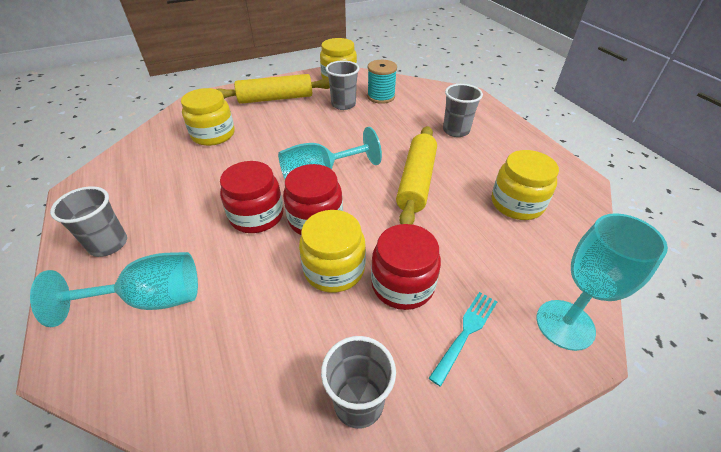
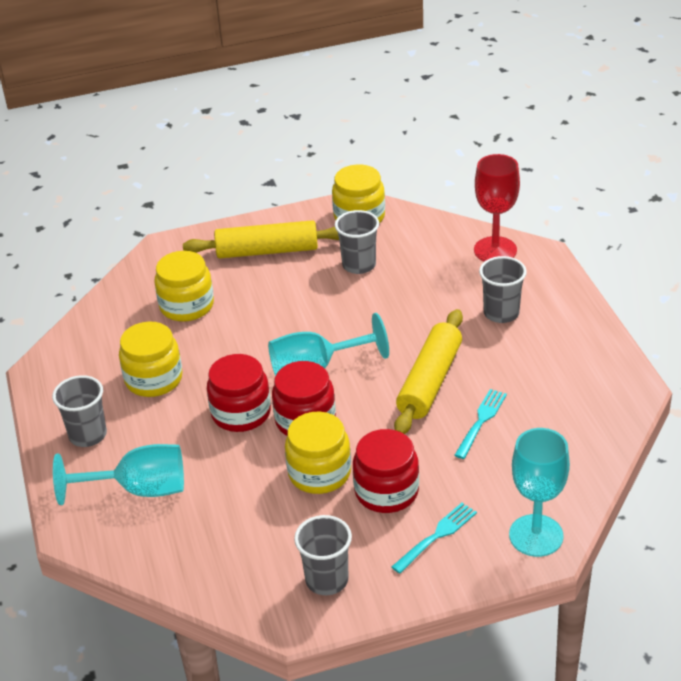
camera: 10 degrees right, 5 degrees down
(381, 96) = (413, 253): turquoise spool -> none
(437, 93) = (495, 250): none -> red goblet
(469, 212) = (481, 422): none -> turquoise fork
(517, 203) = (540, 415): yellow jar -> yellow jar (154, 379)

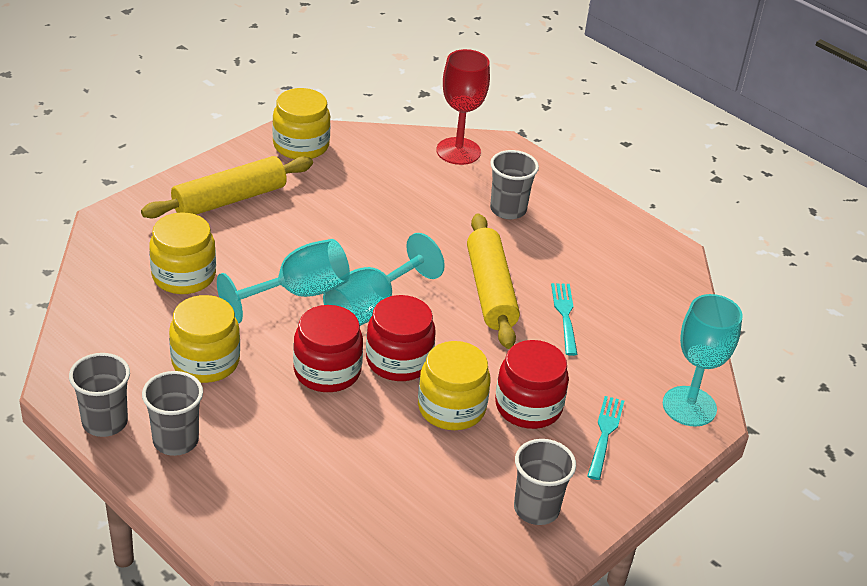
camera: 35 degrees left, 0 degrees up
(138, 490) = (277, 481): turquoise goblet -> turquoise goblet (297, 294)
(359, 265) = (336, 193): grey cup -> grey cup (105, 422)

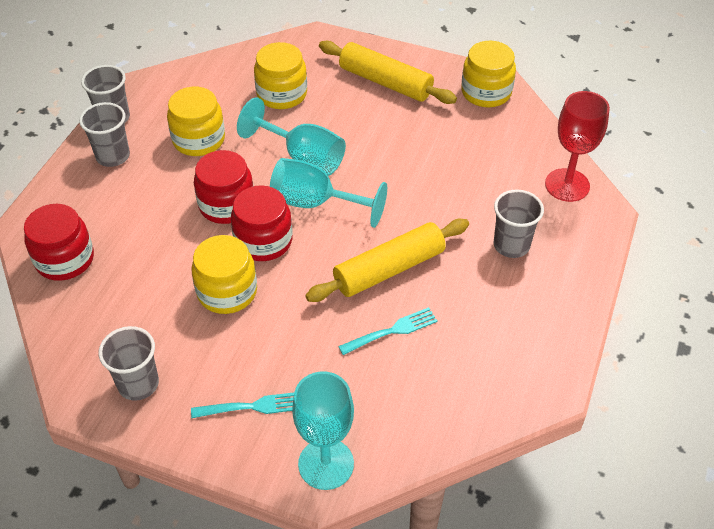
camera: 70 degrees right, 10 degrees up
(528, 406) = (257, 341): red jar -> red jar (65, 259)

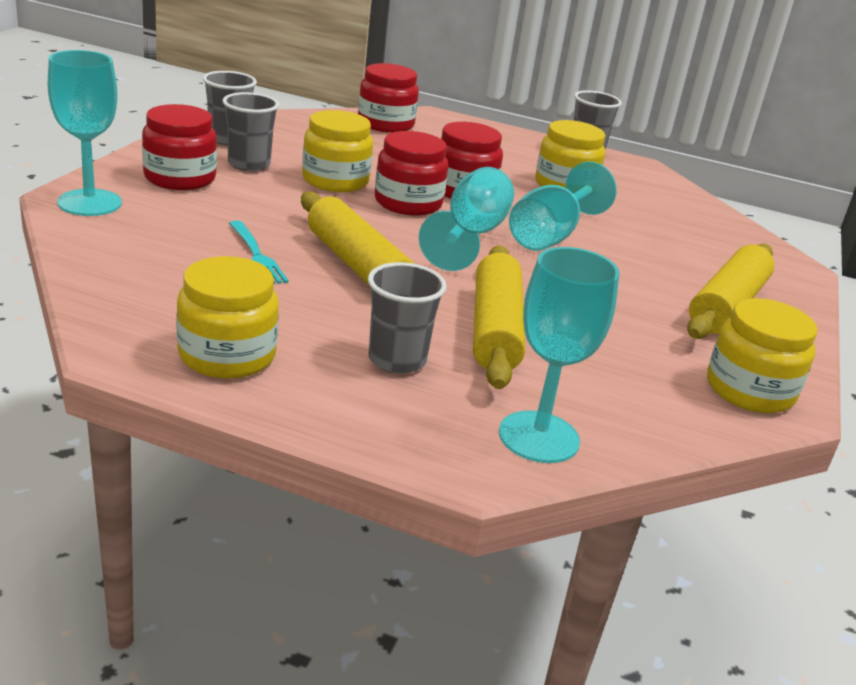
camera: 85 degrees right, 20 degrees down
(113, 156) = (528, 148): grey cup -> grey cup (249, 164)
(251, 407) = (180, 178): turquoise fork -> red jar
(282, 94) = (665, 235): yellow jar -> yellow jar (227, 355)
(456, 197) = (495, 329): none -> yellow rolling pin
(567, 185) = (538, 437): red goblet -> turquoise goblet

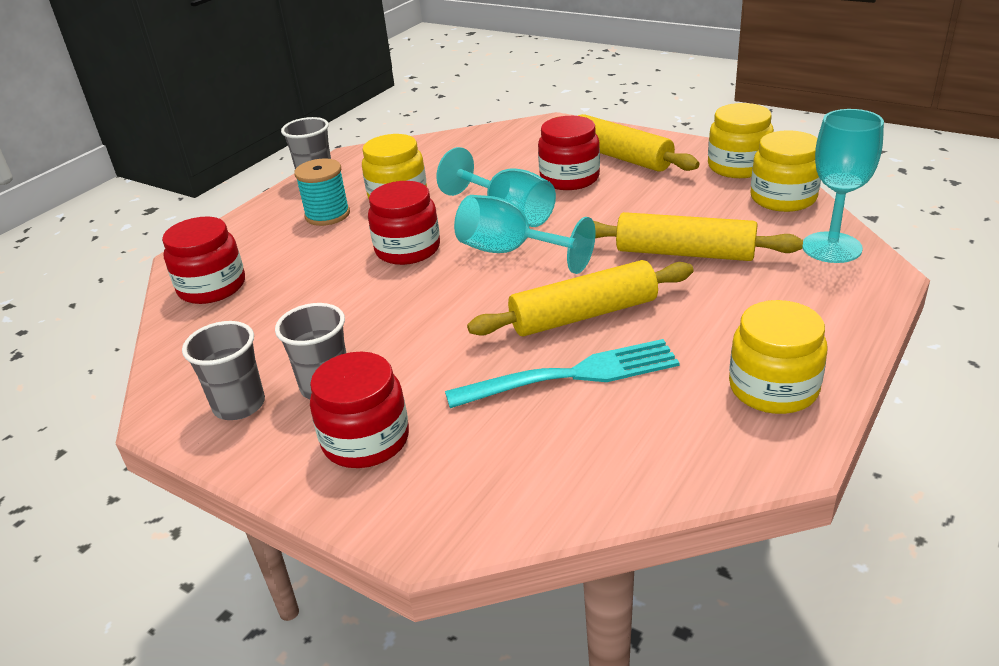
camera: 70 degrees left, 5 degrees up
(89, 203) = (442, 513): turquoise goblet -> none
(256, 255) = (571, 376): turquoise fork -> turquoise fork, size x1.69
(335, 180) = (379, 325): yellow jar -> yellow jar (783, 198)
(397, 360) = (749, 300): grey cup -> none
(408, 203) = (438, 282): red jar -> red jar (569, 178)
(516, 158) = (327, 215): none -> turquoise spool

